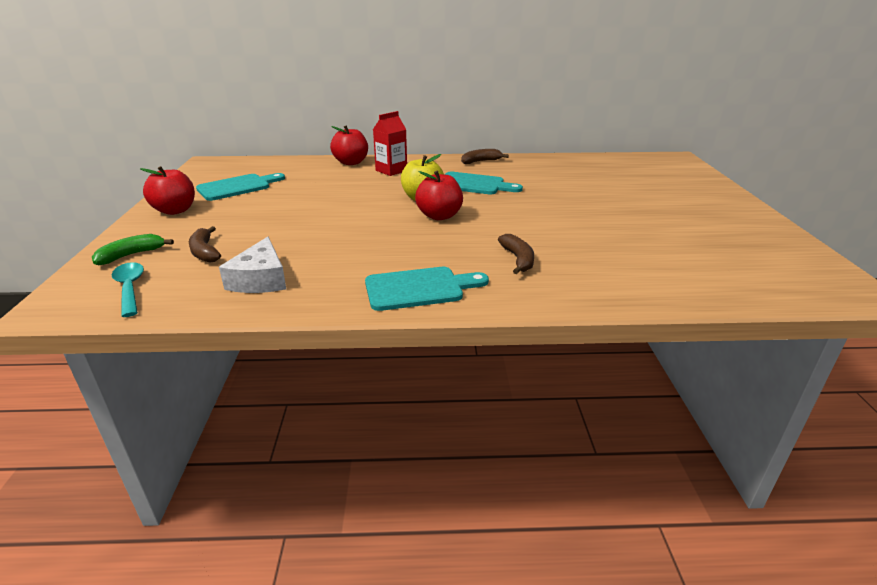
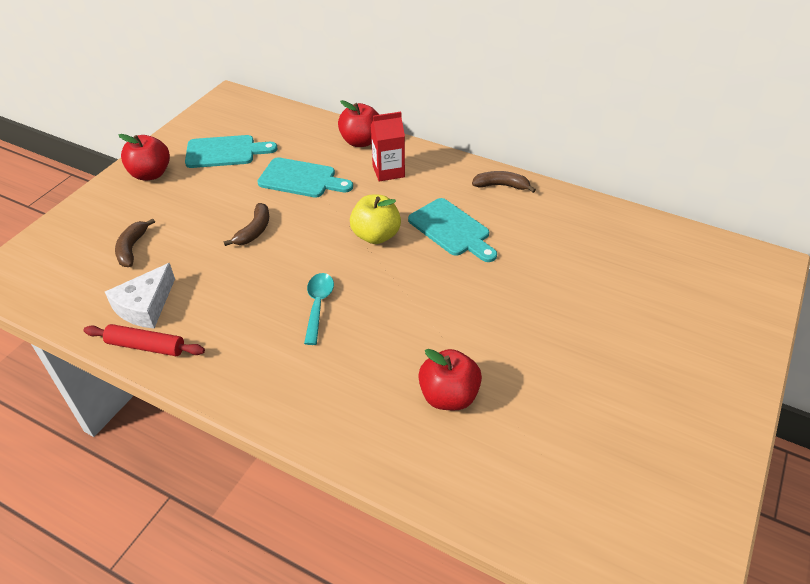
camera: 30 degrees right, 15 degrees up
(130, 288) = (52, 276): turquoise spoon -> turquoise spoon (318, 305)
(131, 255) = (80, 230): green banana -> none
(291, 301) = (146, 346): none -> red rolling pin
(419, 288) = (253, 377): turquoise cutting board -> turquoise cutting board (301, 179)
(439, 216) = (365, 273): red apple -> red apple (448, 396)
(518, 259) = (375, 376): brown banana -> brown banana (254, 230)

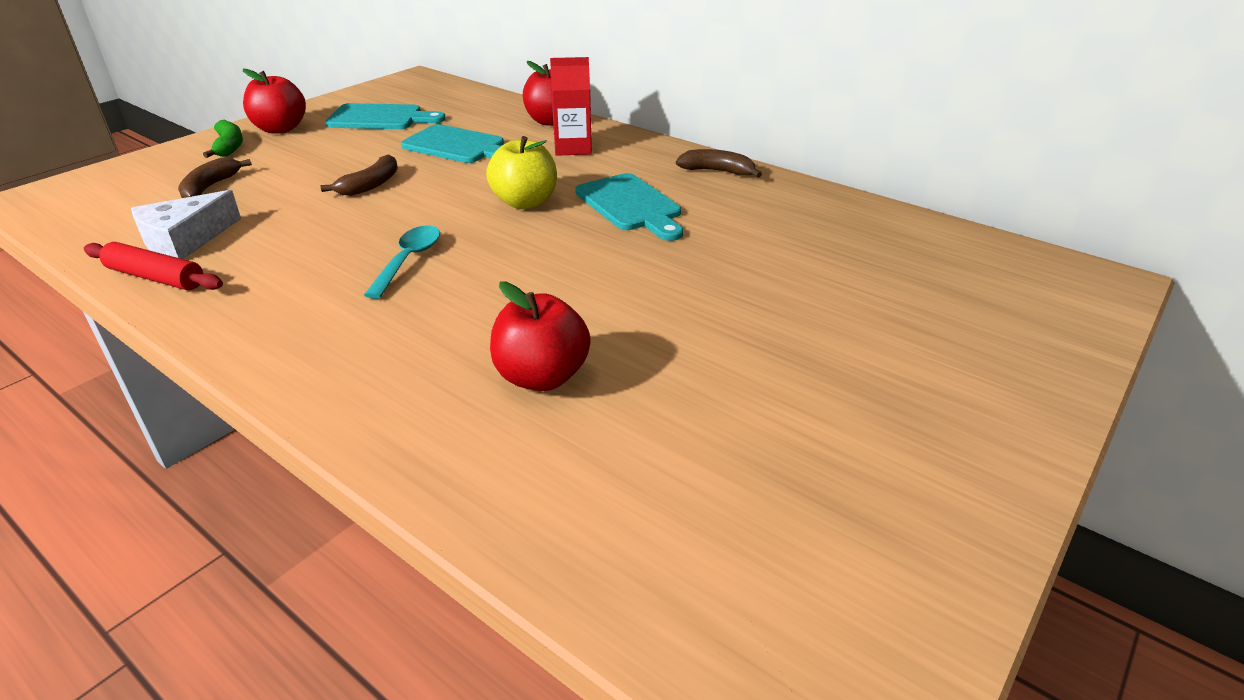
camera: 10 degrees right, 10 degrees down
(120, 199) = (229, 146): none -> green banana

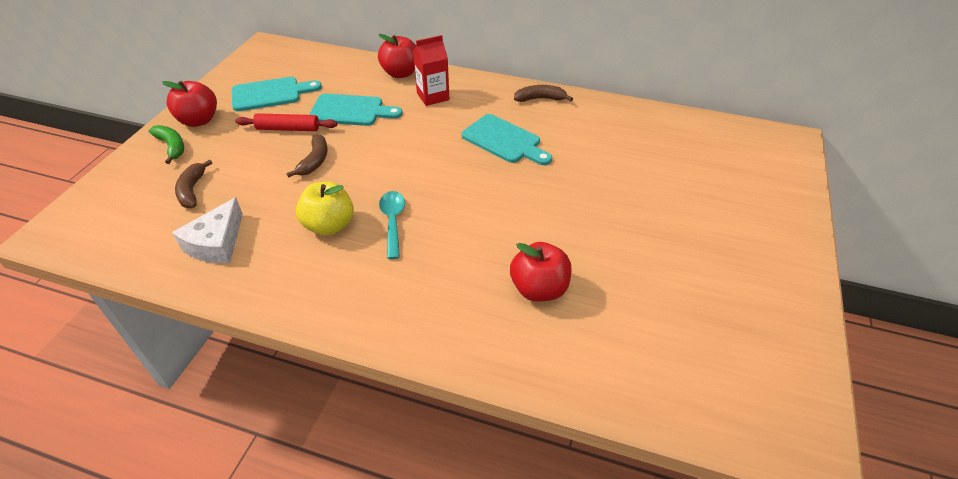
camera: 20 degrees left, 10 degrees up
(156, 277) = (224, 281): red rolling pin -> red rolling pin (288, 129)
(525, 202) = (434, 153): yellow apple -> yellow apple (329, 225)

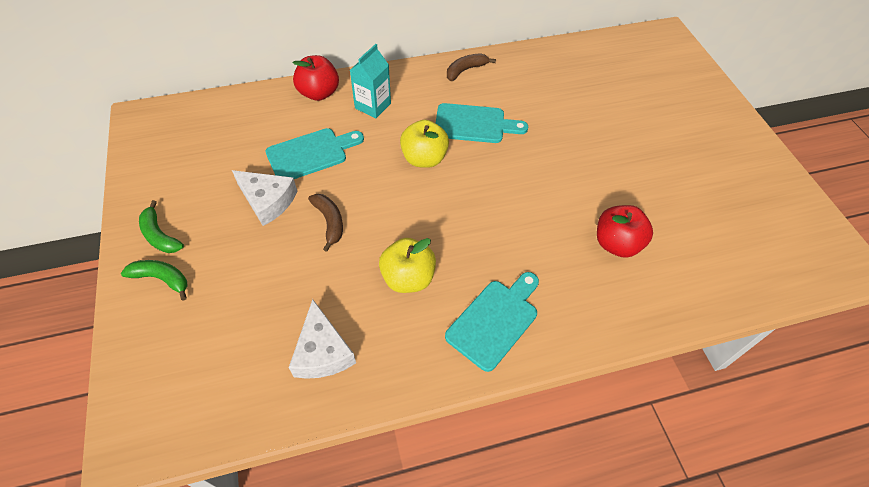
camera: 35 degrees left, 10 degrees up
(192, 190) = (238, 313): brown banana -> none
(199, 120) = (160, 235): red apple -> green banana
(270, 94) = (208, 171): turquoise cutting board -> turquoise cutting board (495, 321)
(288, 129) = (267, 201): red rolling pin -> white cheese
(393, 222) = (457, 245): turquoise spoon -> none
(433, 96) = (373, 106): red carton -> turquoise carton
(434, 148) = (424, 158): none -> yellow apple

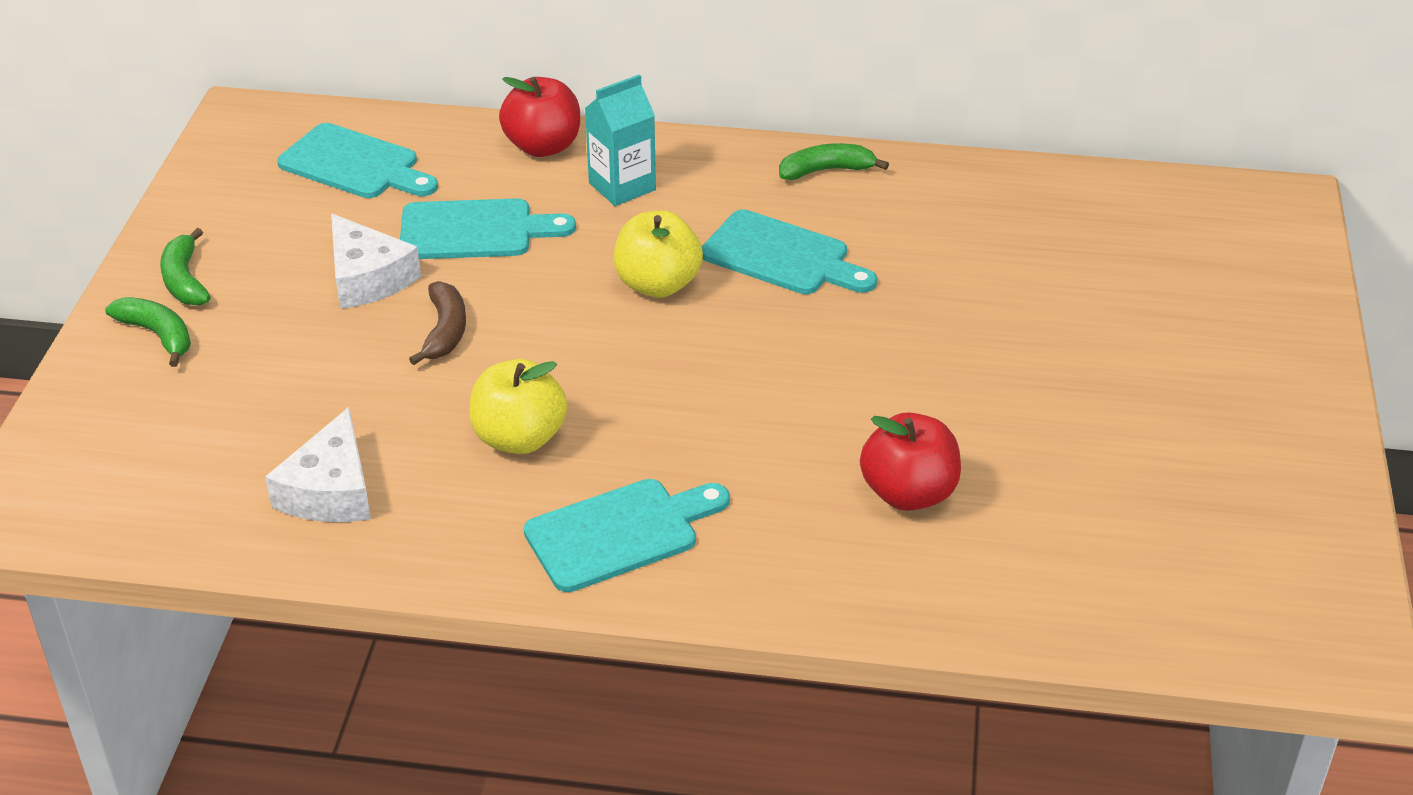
camera: 25 degrees right, 15 degrees down
(222, 131) = (354, 164): none -> turquoise cutting board
(465, 70) = (826, 170): brown banana -> green banana

